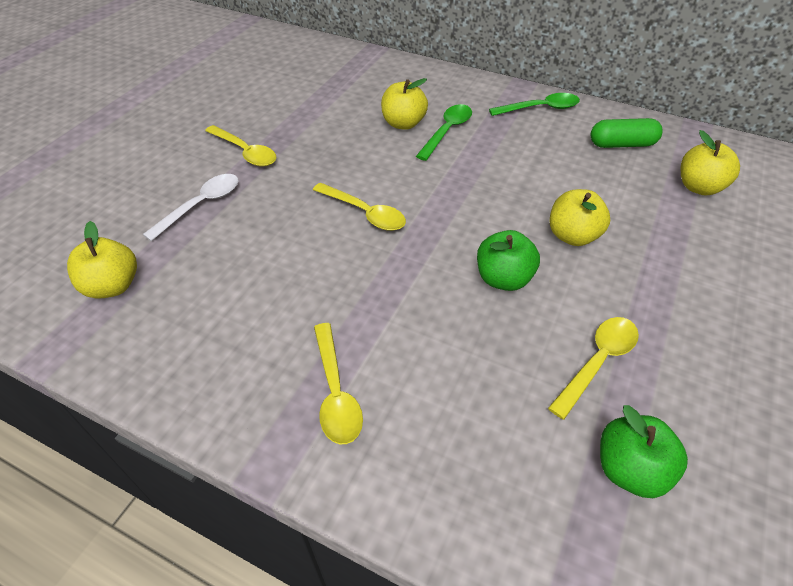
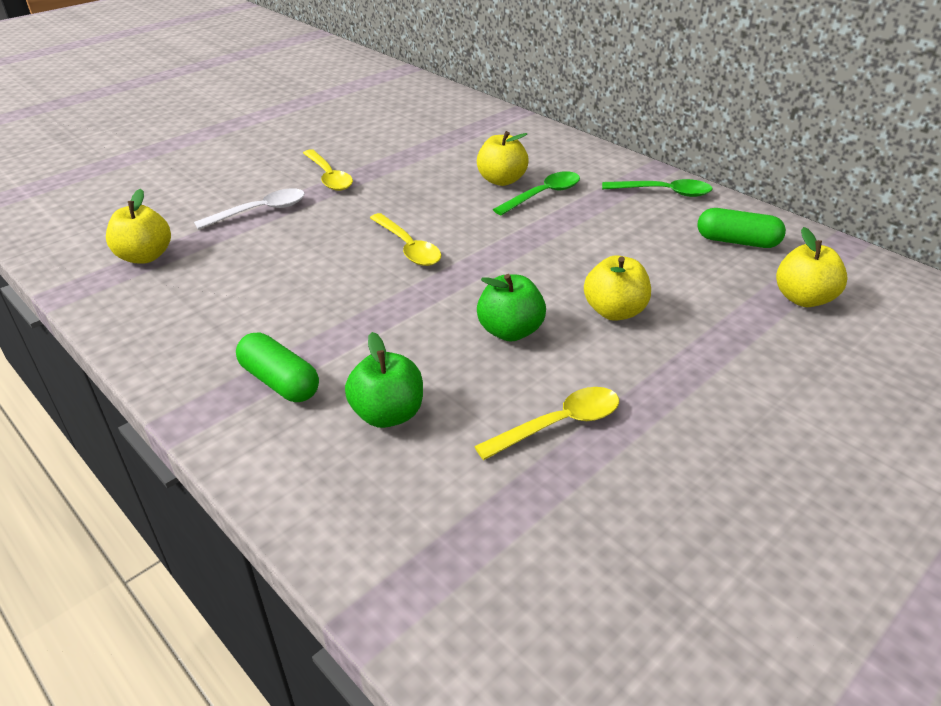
camera: 20 degrees right, 10 degrees down
(335, 392) = (280, 381): yellow spoon -> green capsule
(630, 469) = (525, 521): green apple -> green apple (387, 414)

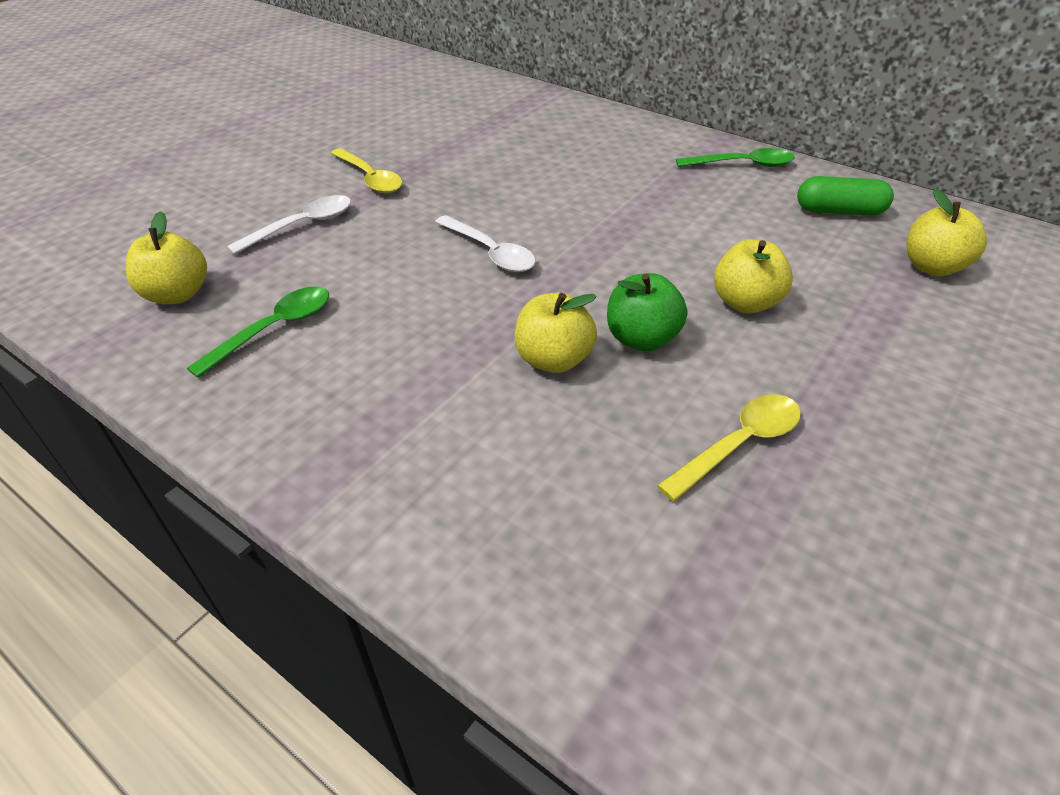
camera: 10 degrees left, 5 degrees up
(280, 381) = (395, 433): green capsule -> none
(387, 414) = (539, 458): green apple -> none
(408, 247) = (490, 252): yellow spoon -> white spoon
(501, 180) = (566, 166): yellow apple -> yellow apple (553, 360)
(543, 195) = (617, 178): green spoon -> green spoon (274, 329)

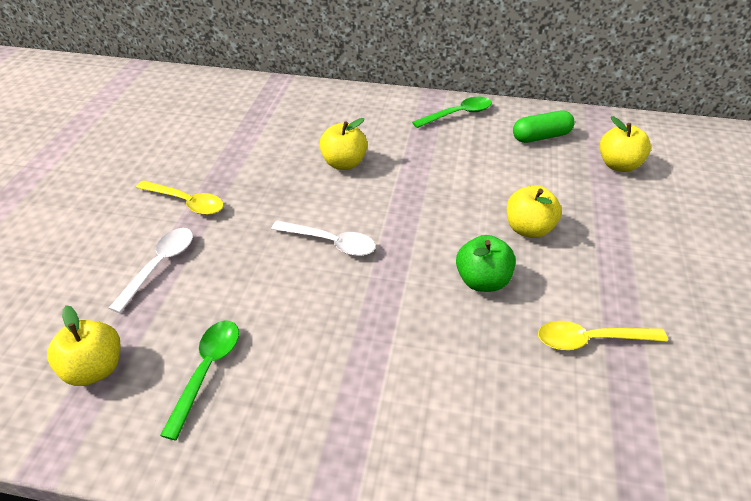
camera: 25 degrees left, 0 degrees up
(553, 360) = (436, 319): yellow apple -> yellow apple (344, 163)
(739, 444) = (590, 340): yellow spoon -> yellow spoon turned 120 degrees counterclockwise

